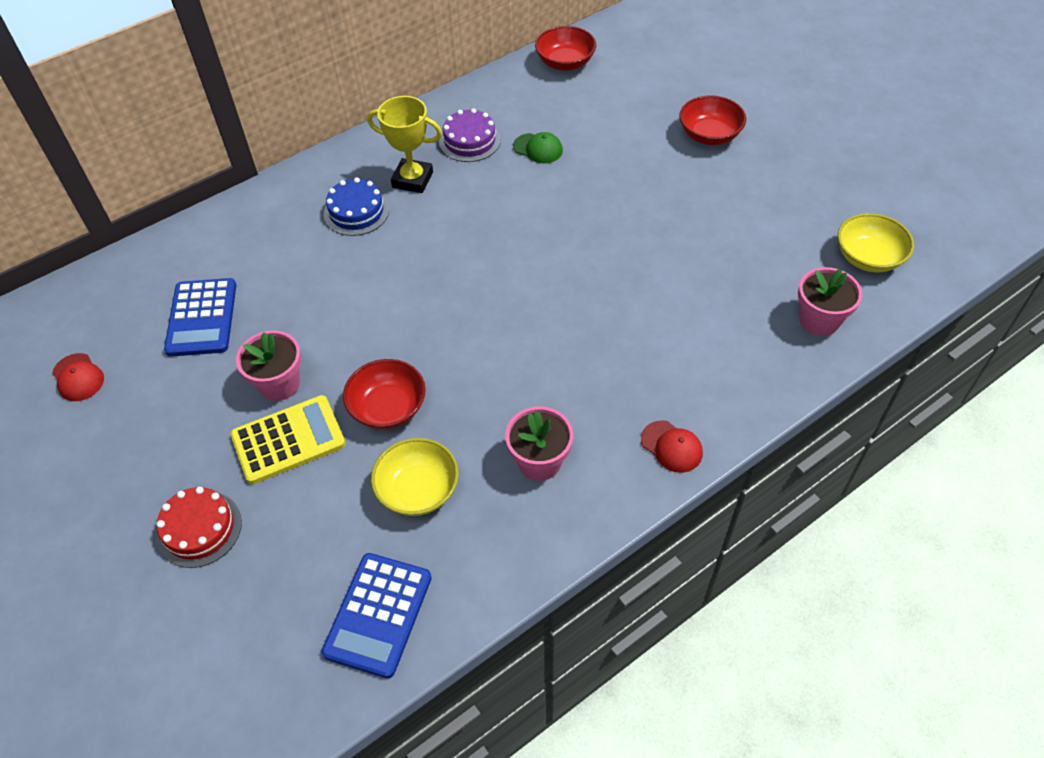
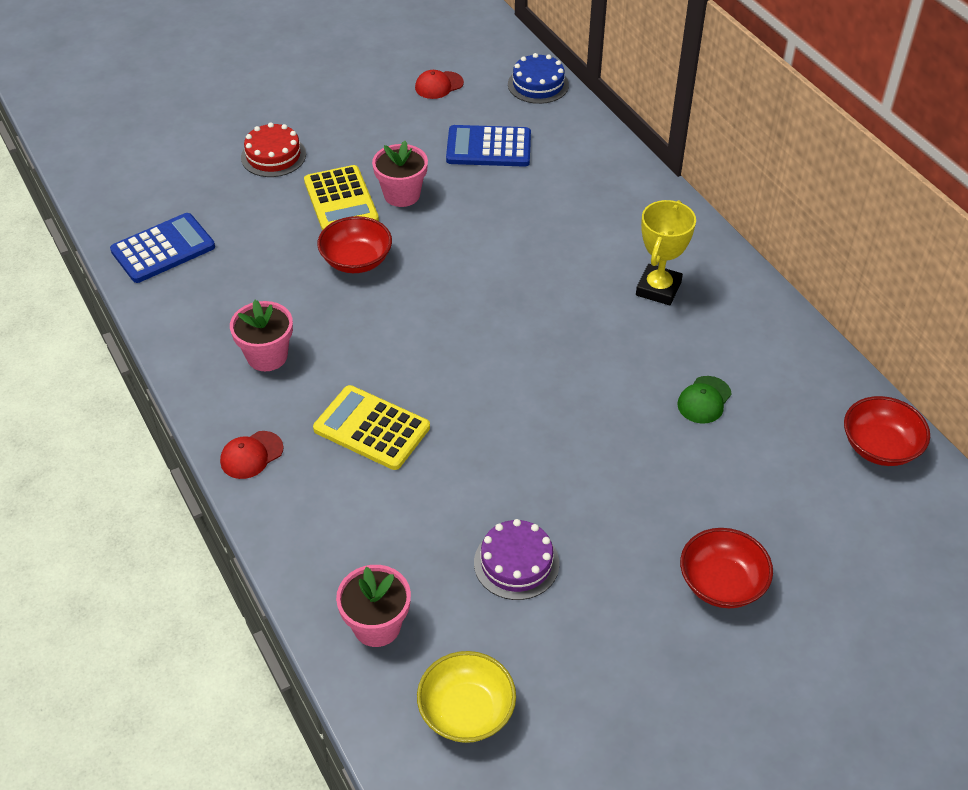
camera: 95 degrees right, 5 degrees down
(356, 212) = (612, 245): blue cake -> blue cake (538, 84)
(378, 614) = (163, 249): blue calculator -> blue calculator turned 120 degrees clockwise
(418, 490) = (265, 276): yellow bowl -> none
(469, 141) = (722, 340): purple cake -> purple cake (516, 563)
(616, 357) = (372, 428): none -> yellow calculator

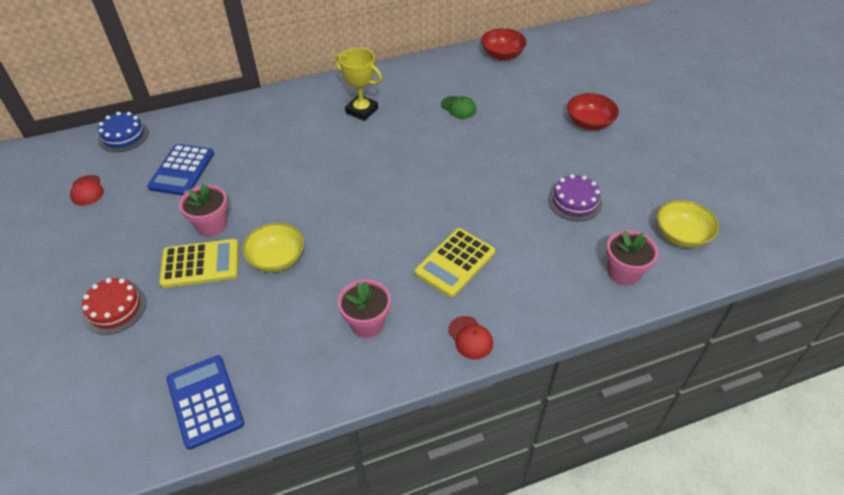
camera: 80 degrees left, 0 degrees up
(356, 260) = (277, 259): red bowl -> yellow bowl

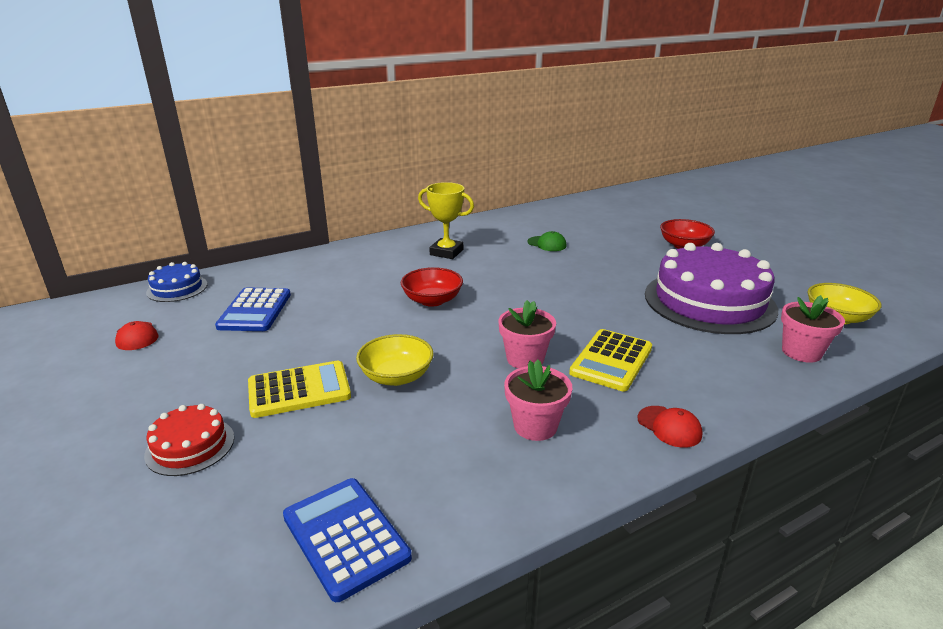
camera: 10 degrees left, 20 degrees down
(212, 225) = (304, 353): pink flower pot -> pink flower pot (525, 359)
(502, 55) = (570, 208): red bowl -> red bowl (432, 300)
(574, 201) = (709, 301): purple cake -> purple cake, size x2.14

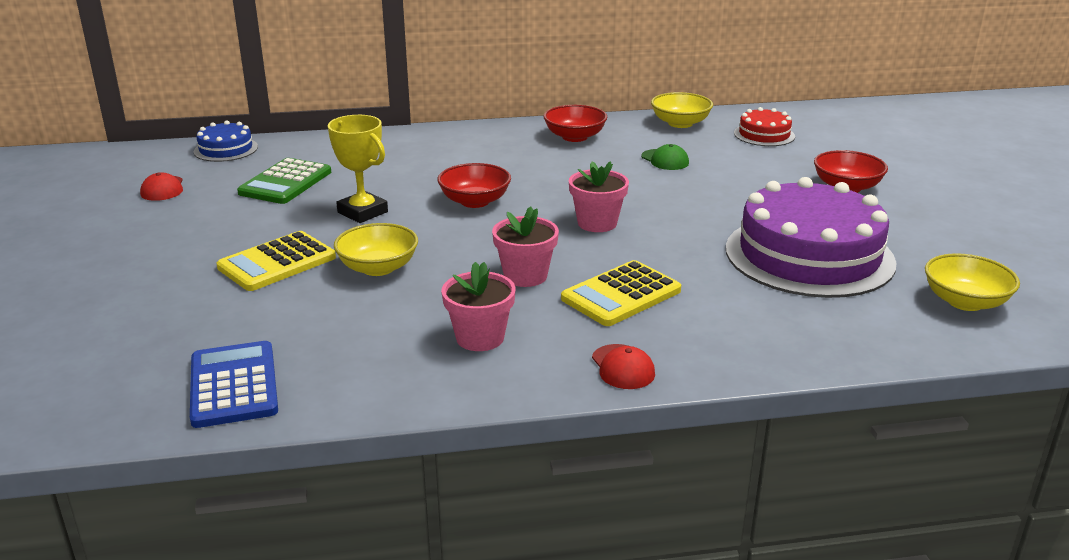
camera: 20 degrees right, 0 degrees up
(190, 446) = (153, 290): red cake -> red cake (764, 135)
(255, 310) = (285, 182): blue calculator -> green calculator
(299, 390) = (277, 262): yellow calculator -> yellow calculator turned 135 degrees clockwise
(446, 252) = (534, 152): yellow trophy -> yellow trophy (362, 212)
(467, 235) = (574, 137): none -> red bowl
(533, 215) = (680, 123): none -> yellow bowl
(801, 352) = (868, 329): pink flower pot -> pink flower pot (597, 223)

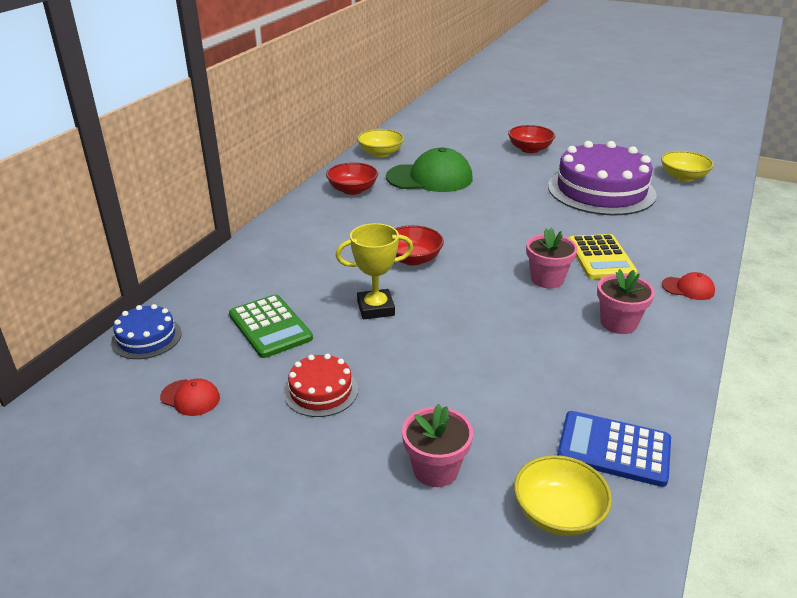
camera: 55 degrees left, 5 degrees up
(277, 262) = (424, 373): yellow calculator -> none
(378, 268) = (480, 330): yellow bowl -> yellow bowl (558, 513)
(597, 223) = (496, 230): pink flower pot -> pink flower pot (435, 469)
(665, 160) = (430, 178): green cap -> green cap, size x2.21
(764, 135) = (432, 140): red cake -> red cake (321, 391)

